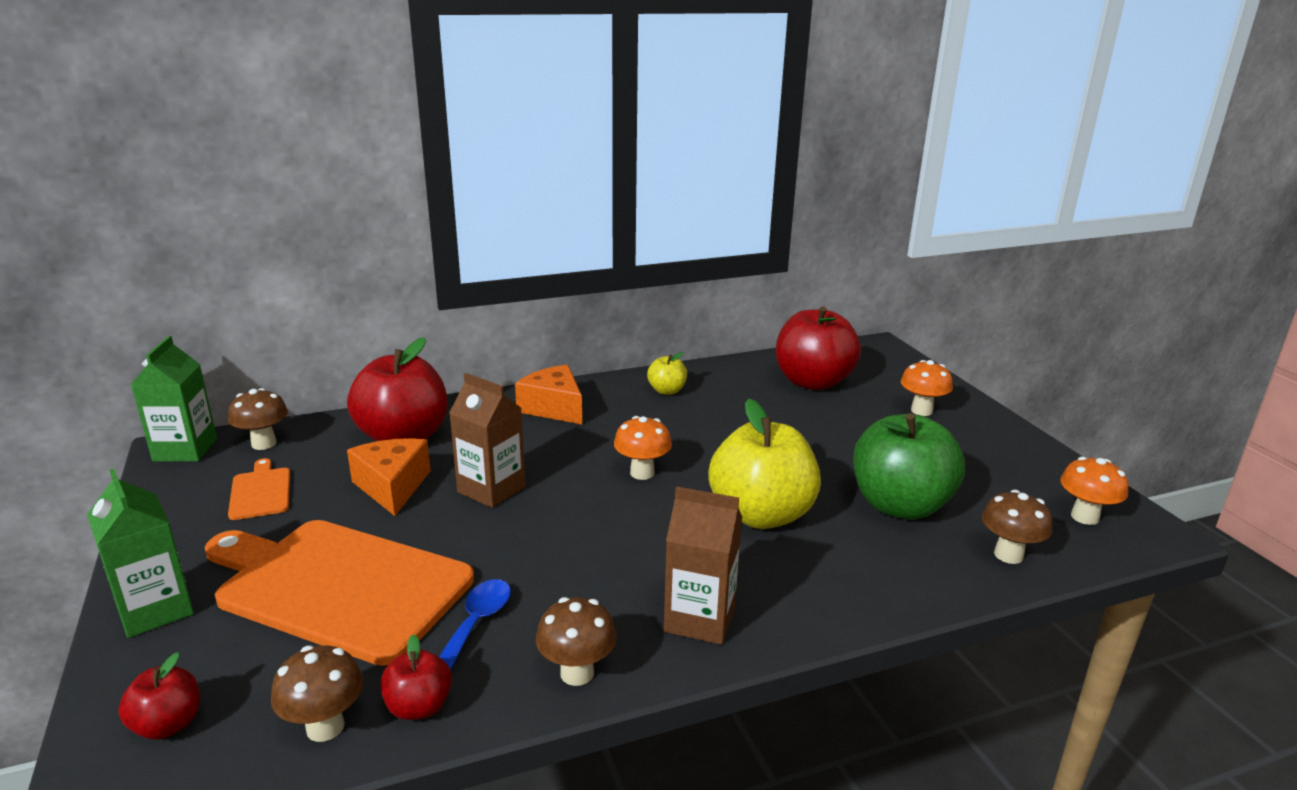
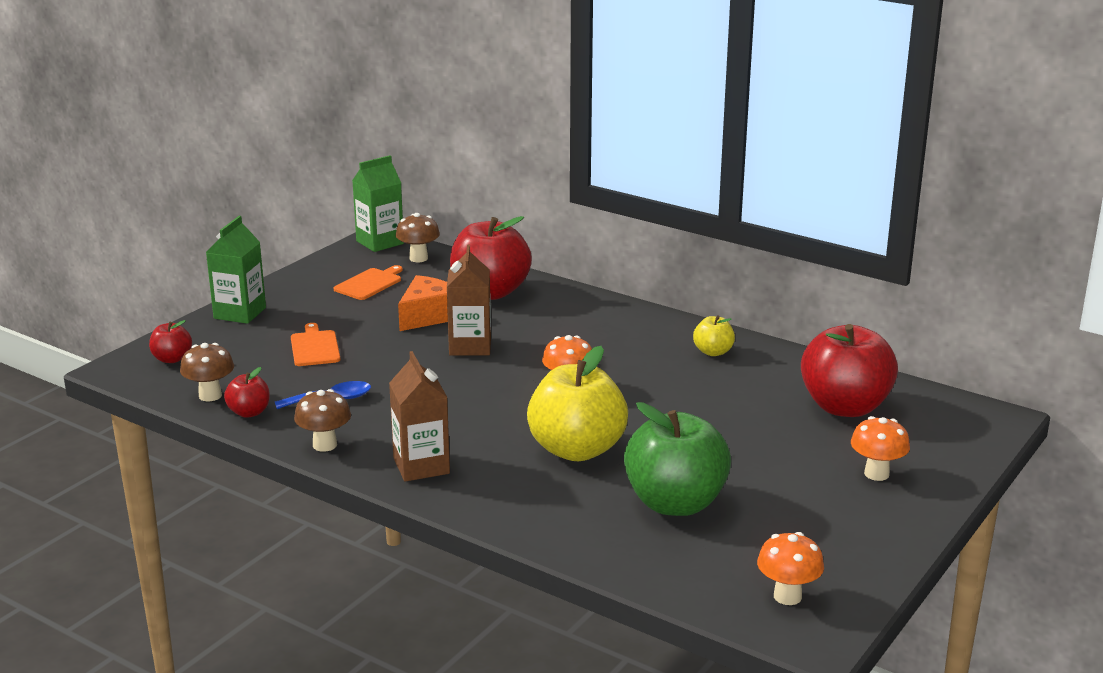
camera: 55 degrees right, 0 degrees up
(338, 586) = (314, 347): orange cutting board -> orange cutting board, size x0.43
(553, 408) = (611, 322): orange cheese -> none
(1008, 555) = (665, 568): brown mushroom -> none

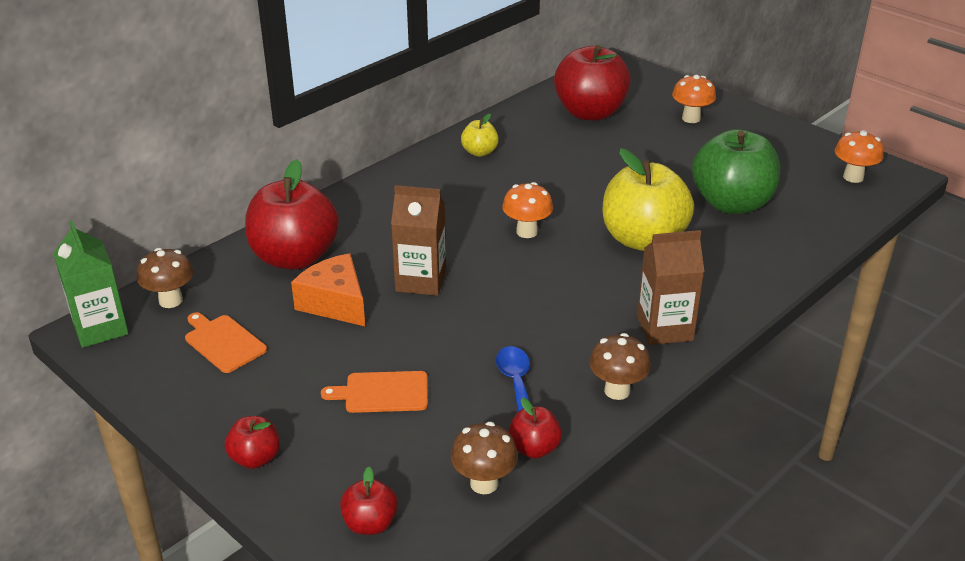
camera: 80 degrees left, 10 degrees up
(240, 313) = (255, 458): green carton -> red apple

